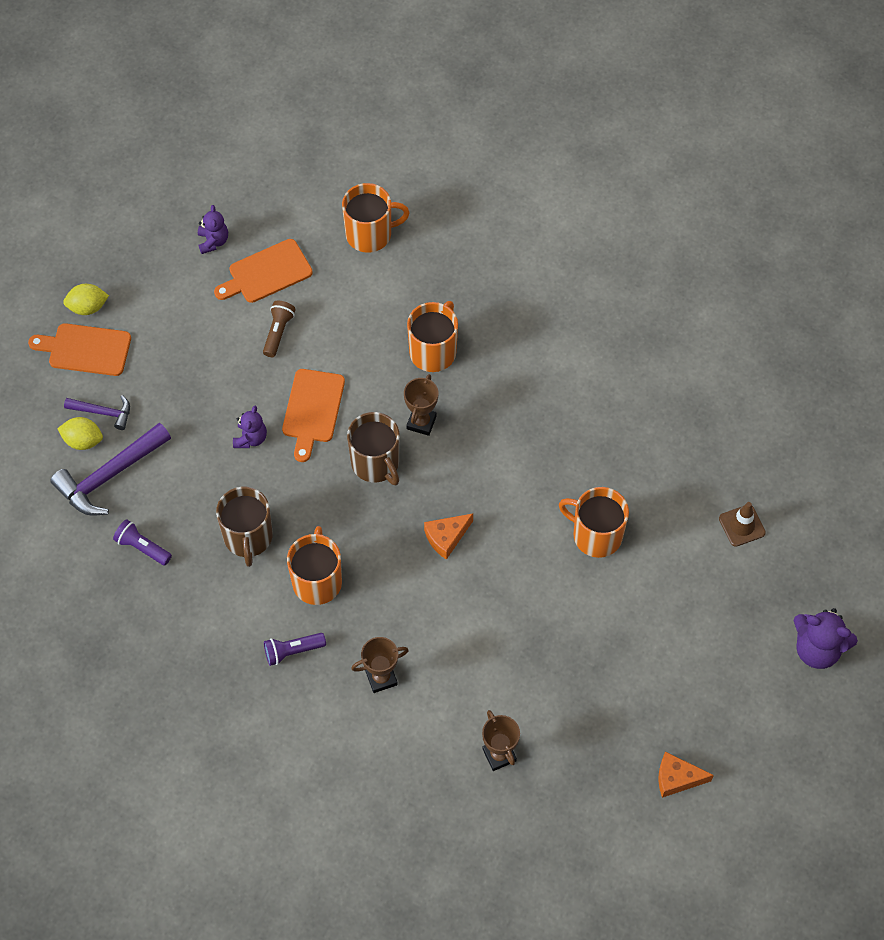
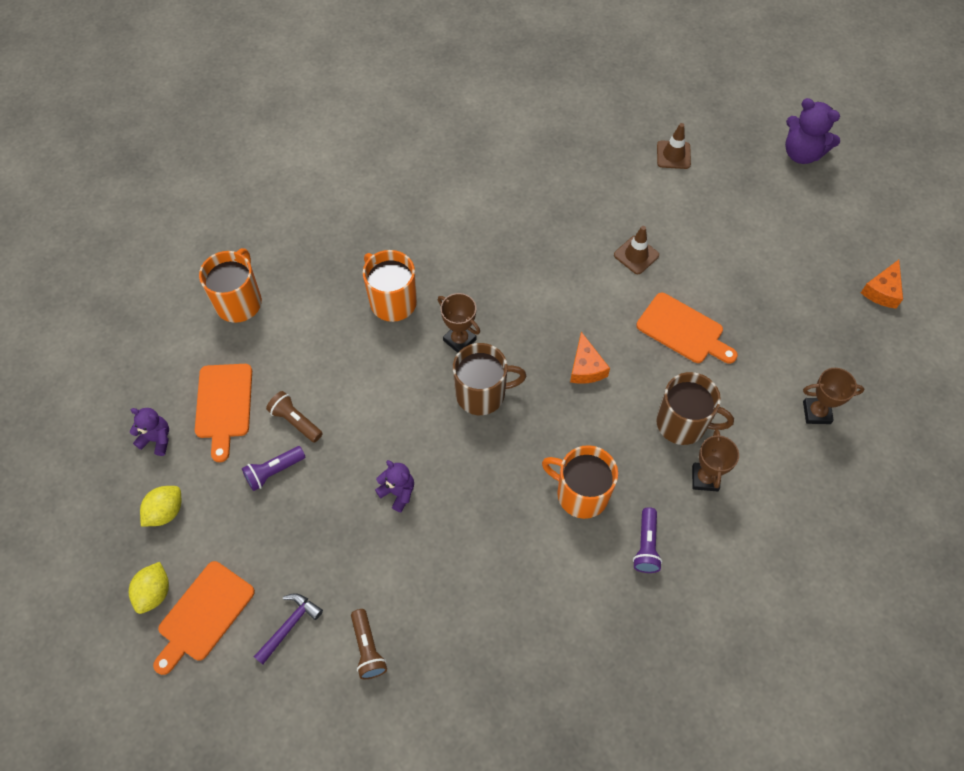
camera: 65 degrees left, 0 degrees up
(83, 440) = (311, 660): yellow lemon -> yellow lemon (166, 511)
(109, 476) = (368, 648): purple hammer -> brown flashlight
(142, 547) = (468, 647): purple flashlight -> purple flashlight (274, 471)
(248, 537) = (505, 538): brown mug -> brown mug (682, 423)
(312, 410) = (397, 425): orange cutting board -> orange cutting board (683, 330)
(596, 535) = (636, 255): orange mug -> brown traffic cone
(817, 649) = (802, 153): purple teddy bear -> purple teddy bear turned 75 degrees clockwise

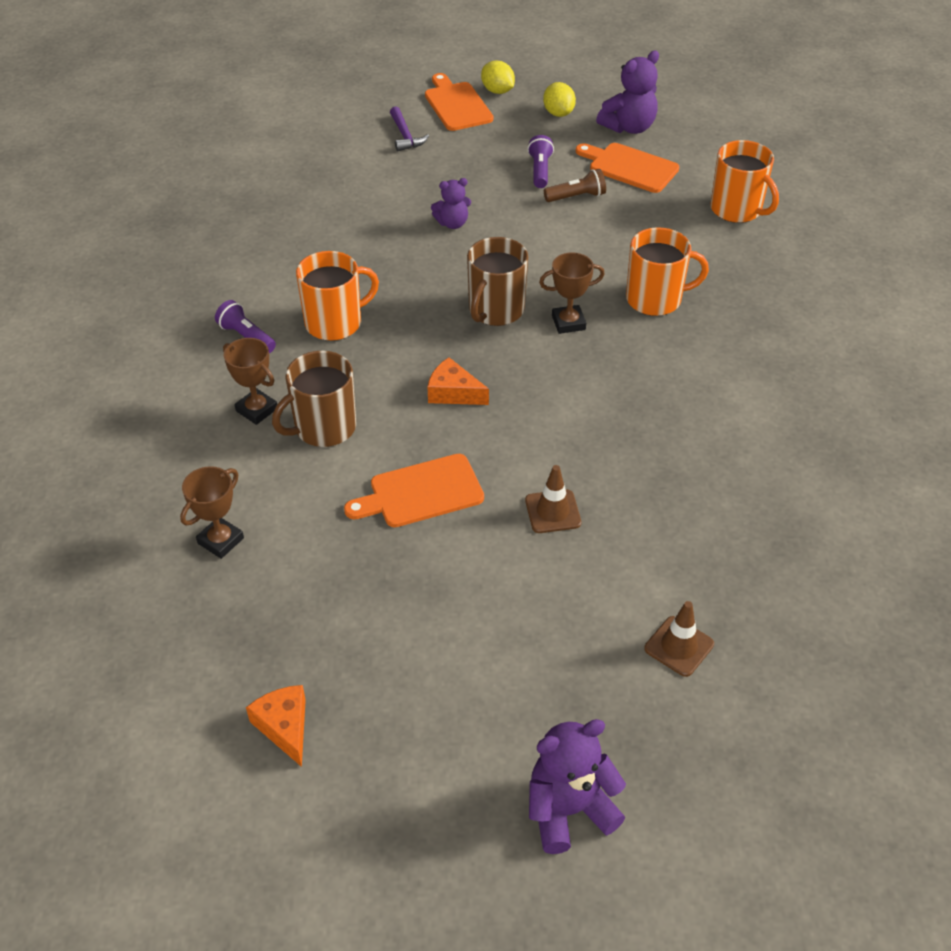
camera: 125 degrees right, 15 degrees down
(157, 439) = (629, 127): purple teddy bear -> purple teddy bear, size x1.61
(368, 648) = (347, 162): brown flashlight -> none

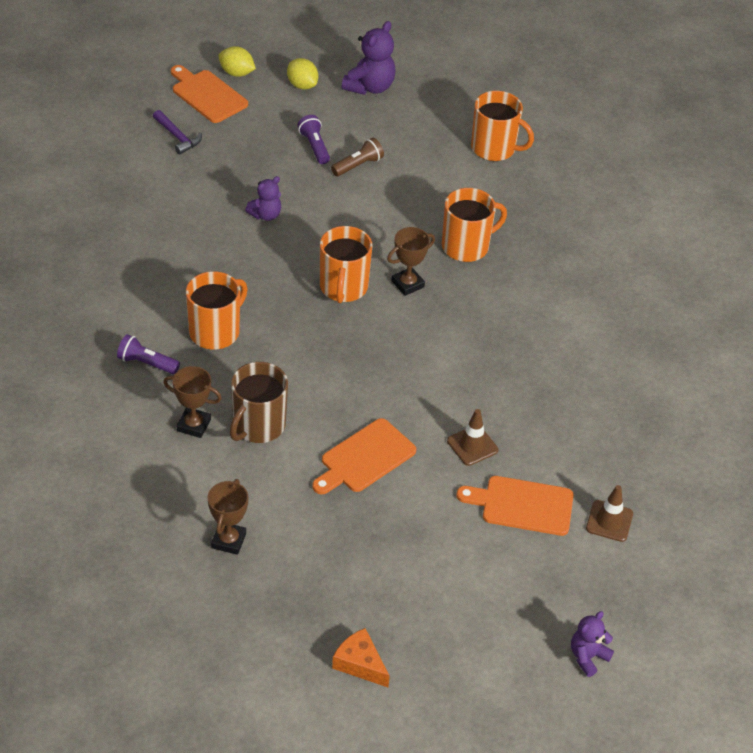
camera: 25 degrees left, 0 degrees up
(453, 392) = (346, 368): orange cheese -> none
(495, 310) = (343, 287): brown mug -> orange mug
(569, 810) = (587, 657): purple teddy bear -> purple teddy bear, size x0.62
(630, 167) = (389, 126): orange cutting board -> orange cutting board (522, 505)

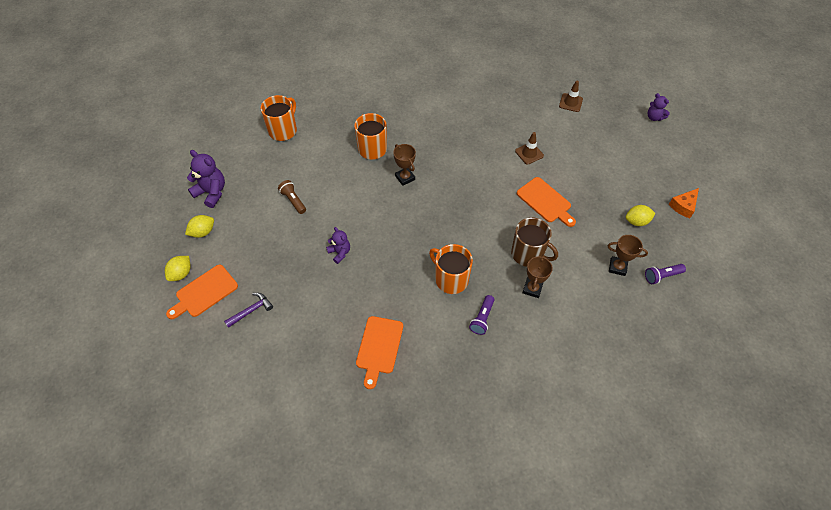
camera: 85 degrees left, 10 degrees up
(314, 146) = (271, 225): purple flashlight -> purple flashlight (662, 276)
(324, 583) = (637, 221): none -> yellow lemon
(343, 287) = (408, 210): orange mug -> none
(522, 505) = (567, 135): orange cutting board -> orange cutting board (379, 347)

